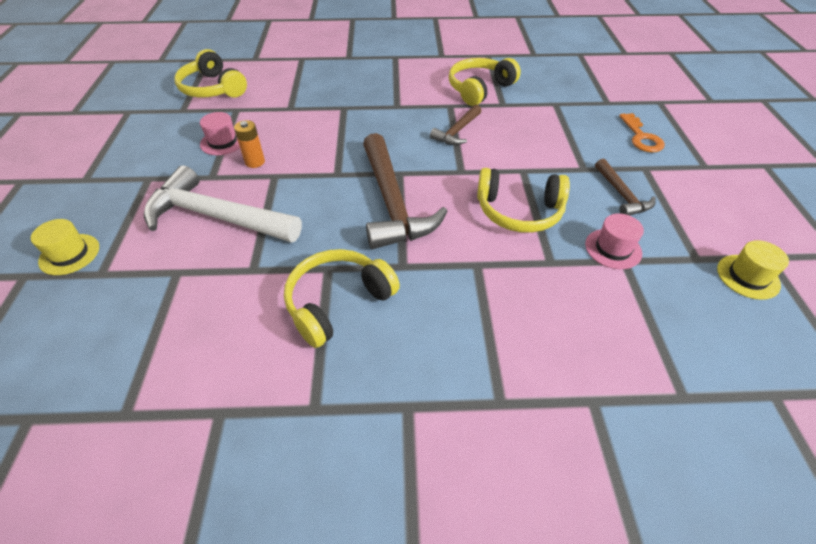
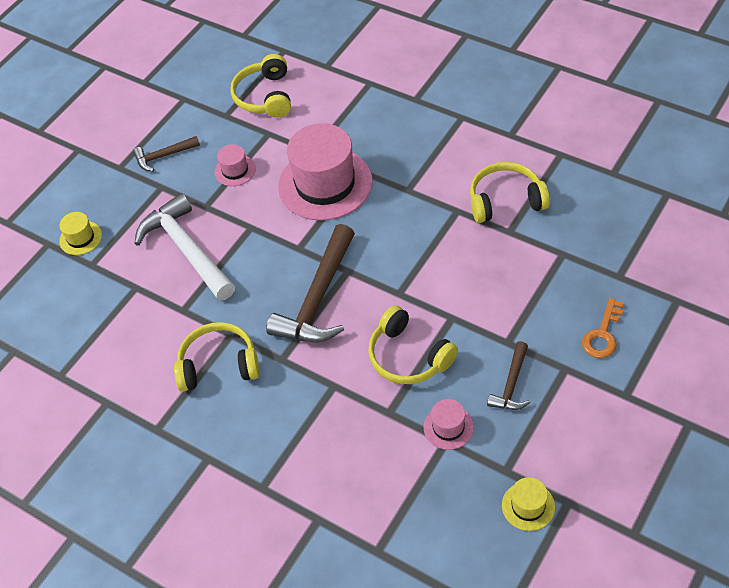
camera: 40 degrees right, 5 degrees up
(255, 162) = (245, 205): orange battery -> none
(321, 124) = (325, 184): none -> pink hat
(457, 131) = (435, 246): brown hammer -> brown hammer (163, 156)

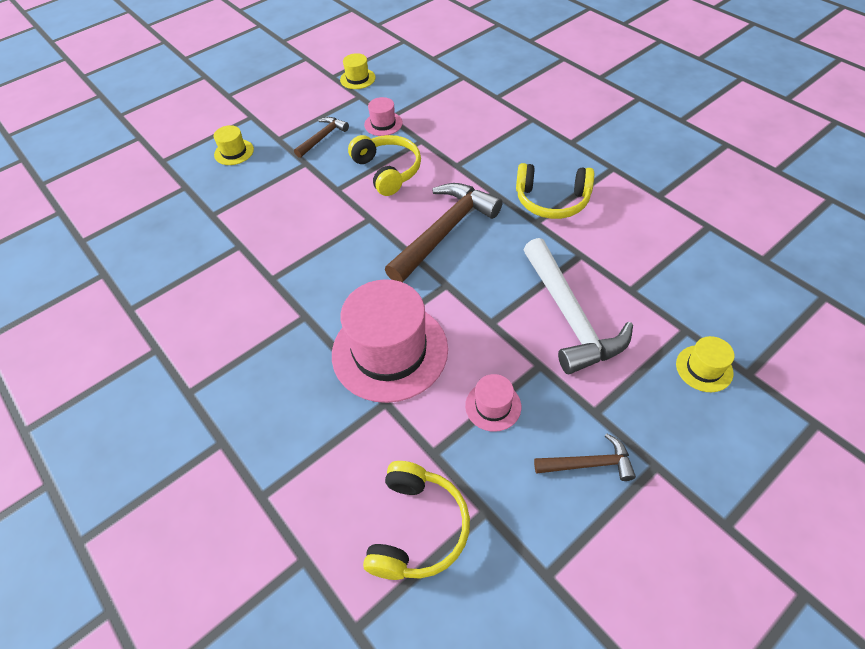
camera: 165 degrees left, 0 degrees up
(505, 201) = (220, 275): yellow headphones -> none
(603, 334) = (234, 152): orange key -> yellow hat

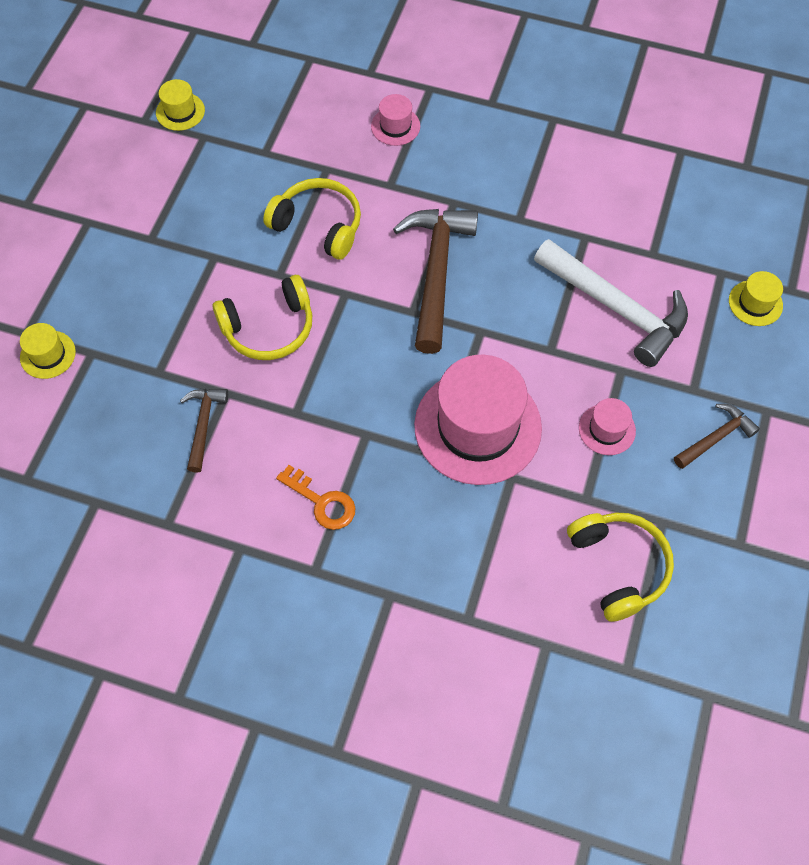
camera: 35 degrees left, 10 degrees up
(234, 152) = (111, 281): yellow hat -> yellow hat (48, 354)
(235, 347) = (322, 502): none -> orange key
(322, 137) = (206, 214): brown hammer -> brown hammer (203, 424)
(383, 124) = (264, 164): pink hat -> pink hat (395, 126)
(552, 200) = (518, 186): yellow headphones -> yellow headphones (269, 328)

